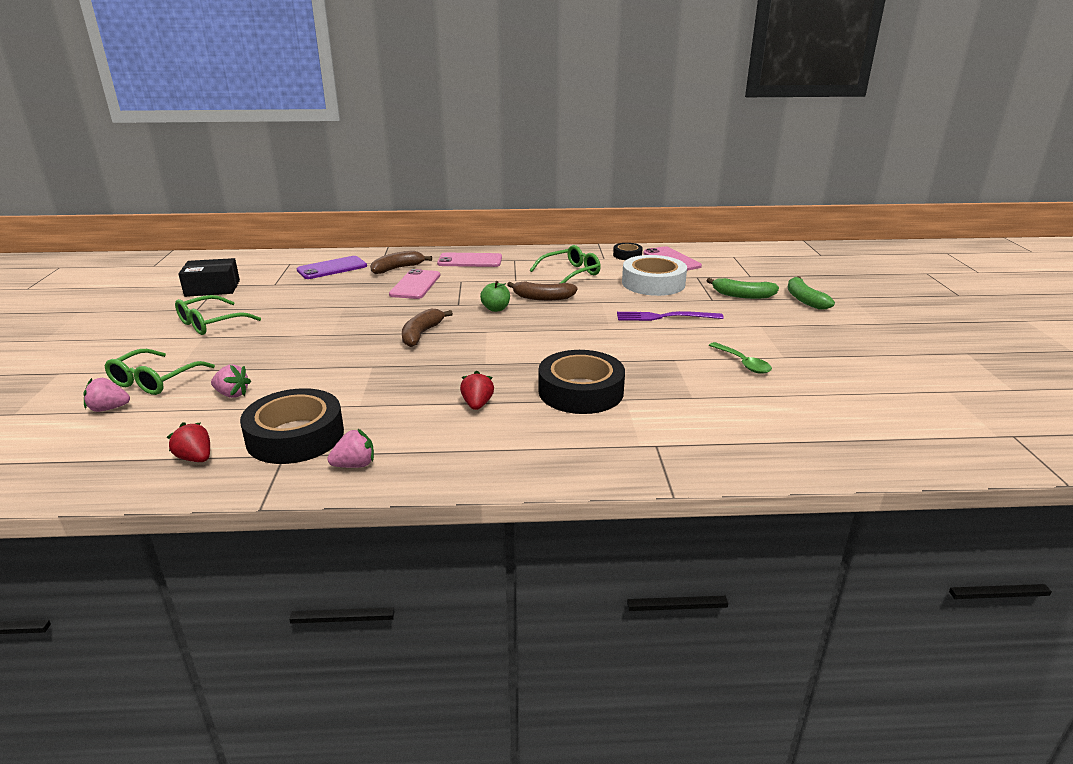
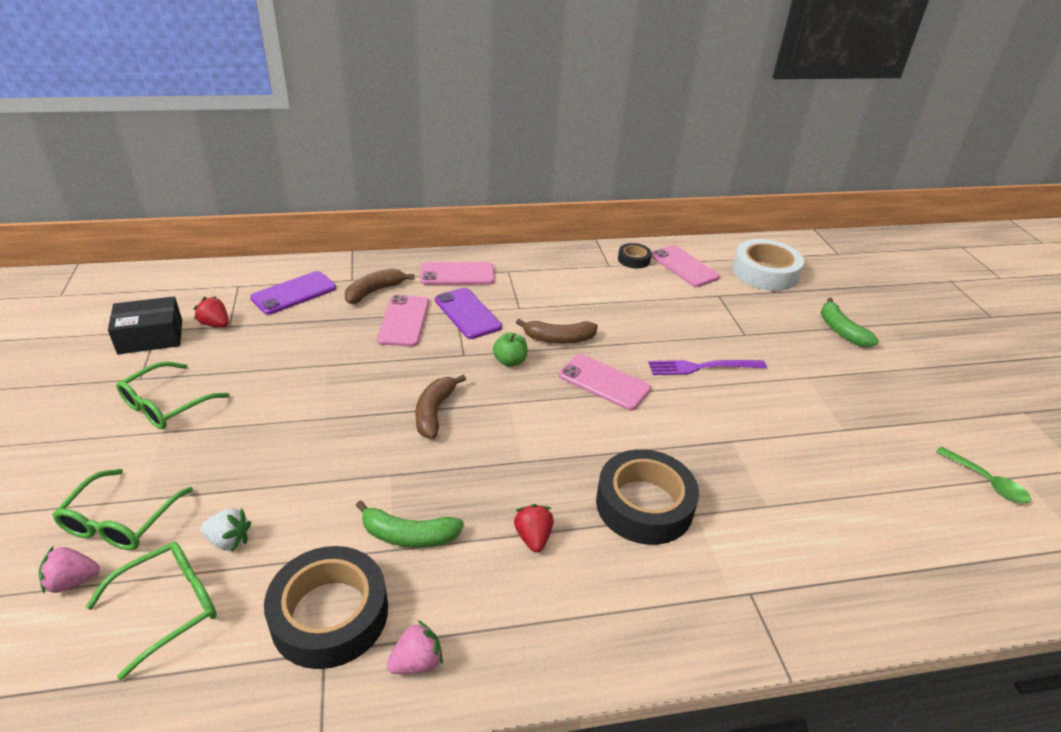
camera: 10 degrees left, 10 degrees up
(195, 458) = (213, 669): red strawberry -> red strawberry (215, 324)
(232, 394) = (229, 540): pink strawberry -> white strawberry
(470, 282) = (467, 313): none -> purple phone
(570, 273) = (579, 293): green glasses -> green glasses (168, 607)
(573, 323) = (604, 382): none -> pink phone
(653, 283) = (674, 308): white tape -> white tape (765, 272)
(742, 295) = (775, 326): green banana -> green banana (408, 535)
(743, 363) = (806, 443): green spoon -> green spoon (986, 482)

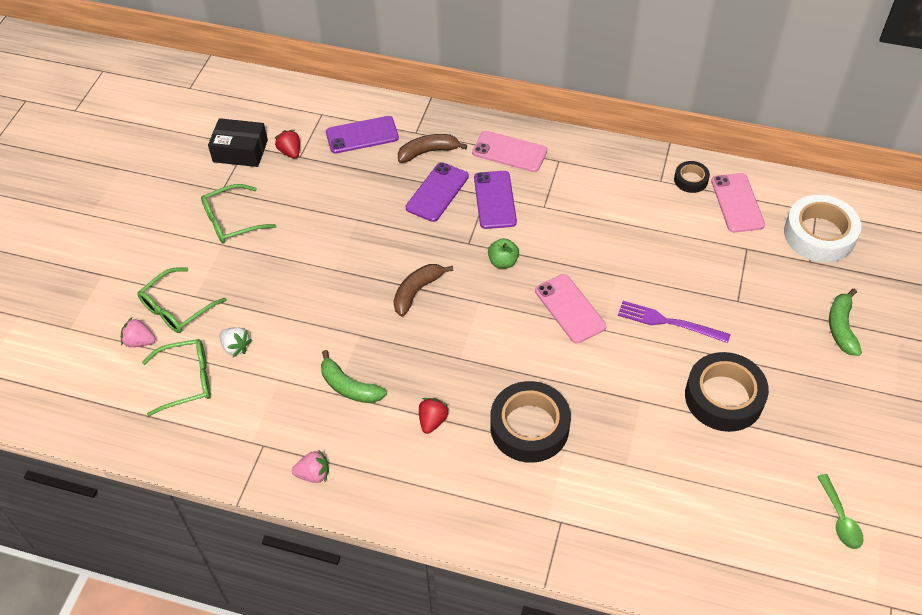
camera: 30 degrees right, 15 degrees up
(330, 614) = (276, 422): black tape -> black tape (724, 397)
(404, 321) = (437, 192): pink phone -> purple phone
(558, 339) = (558, 252): brown banana -> none

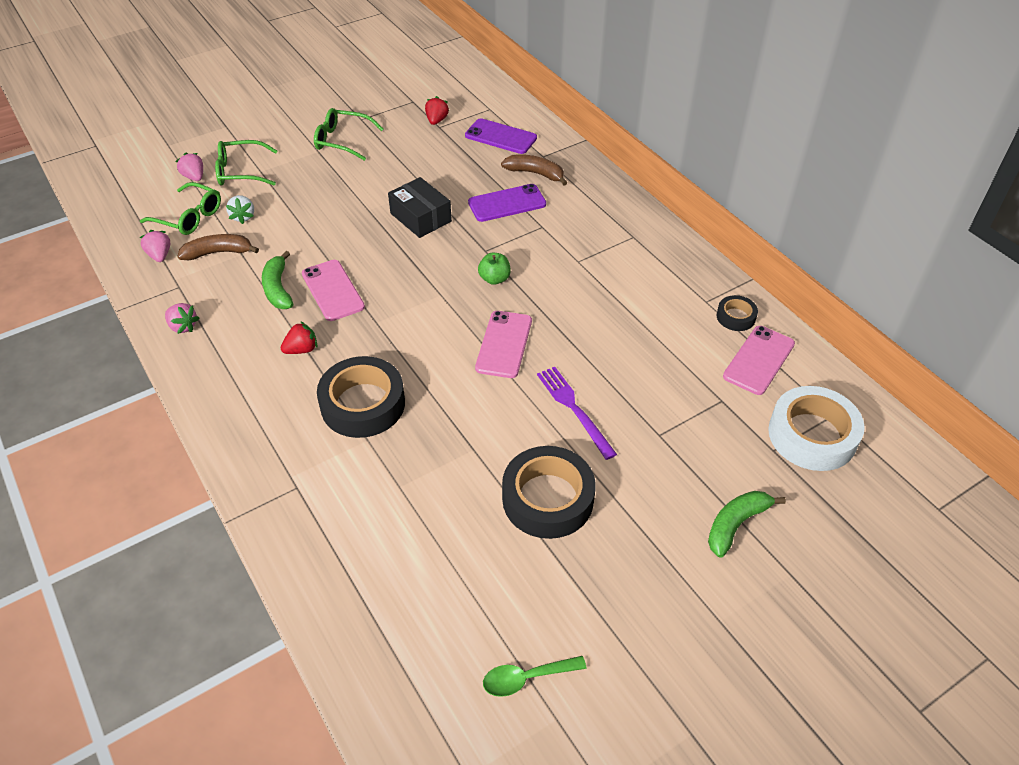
camera: 40 degrees right, 5 degrees down
(208, 431) = (160, 255): none -> pink strawberry
(240, 151) = (404, 102): black box -> black box (420, 217)
(417, 291) = (405, 258): brown banana -> brown banana (218, 252)
(495, 200) = (544, 234): purple phone -> none
(509, 152) = (600, 208): pink phone -> pink phone (333, 290)
(840, 519) = (526, 678): green spoon -> green spoon turned 45 degrees clockwise

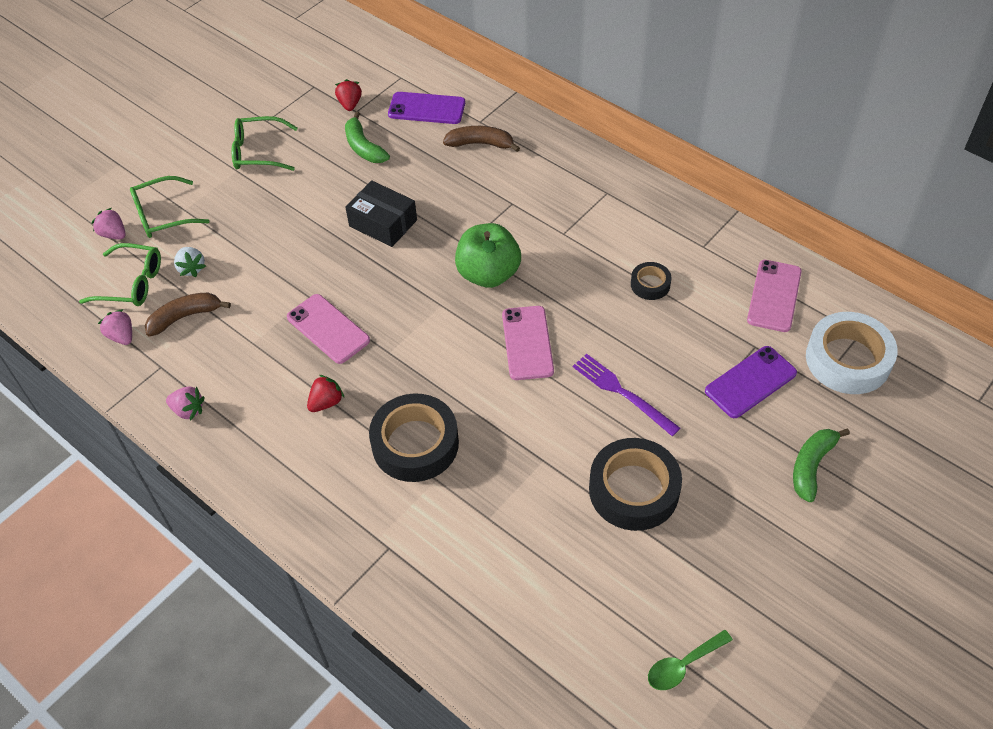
camera: 15 degrees left, 5 degrees up
(278, 289) = (269, 342): green banana -> green banana (363, 147)
(494, 279) = (488, 274): green apple -> green apple, size x1.91
(507, 203) = (465, 185): purple phone -> purple phone (750, 382)
(736, 317) = (737, 256): black tape -> black tape (650, 284)

